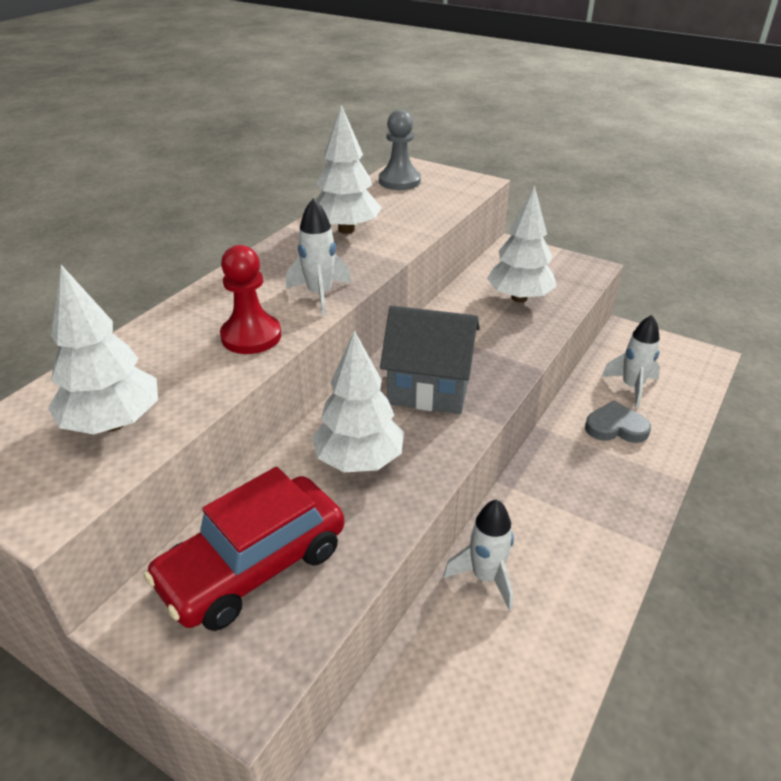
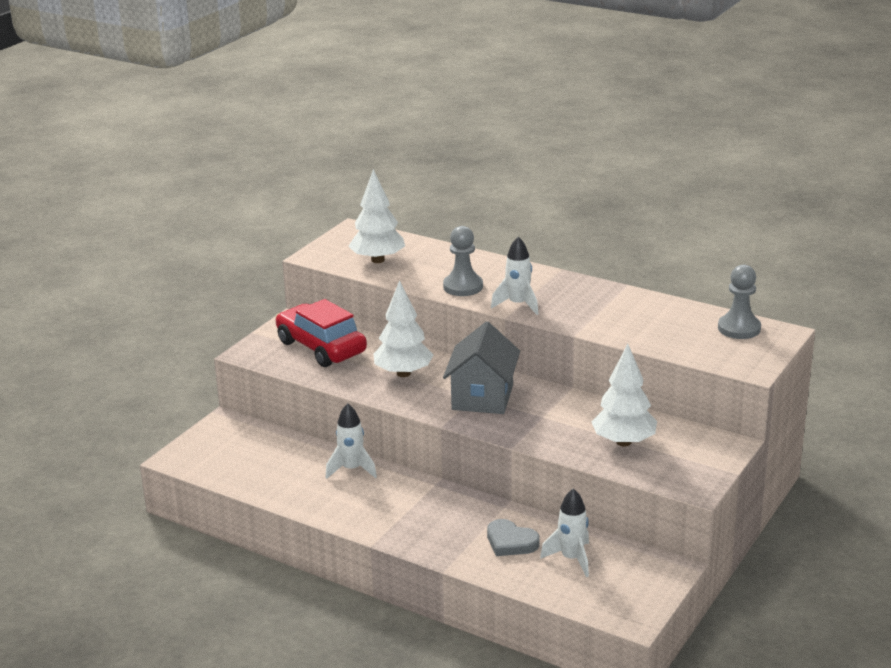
camera: 90 degrees right, 10 degrees down
(251, 336) = (463, 287): red pawn -> grey pawn
(346, 230) = (625, 308): white tree -> none
(616, 427) = (510, 542): grey heart -> grey heart turned 120 degrees clockwise

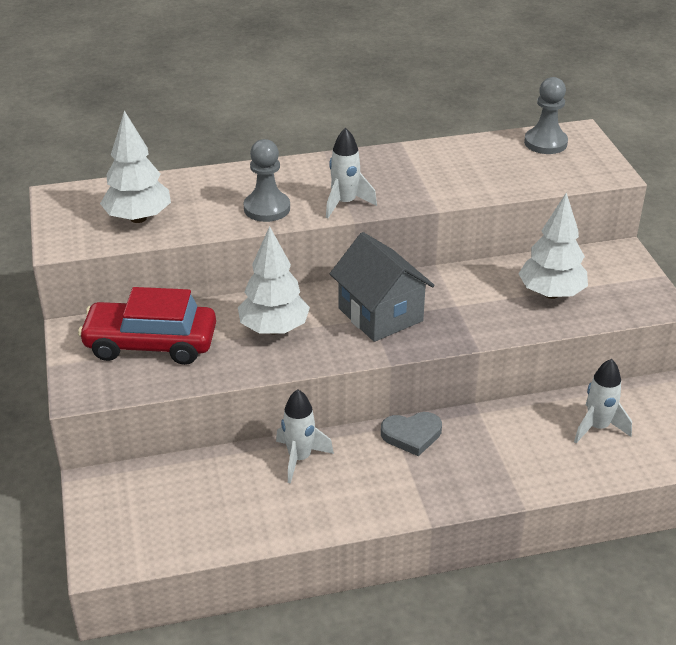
camera: 45 degrees left, 10 degrees up
(510, 542) = (533, 443): grey heart -> grey heart (412, 435)

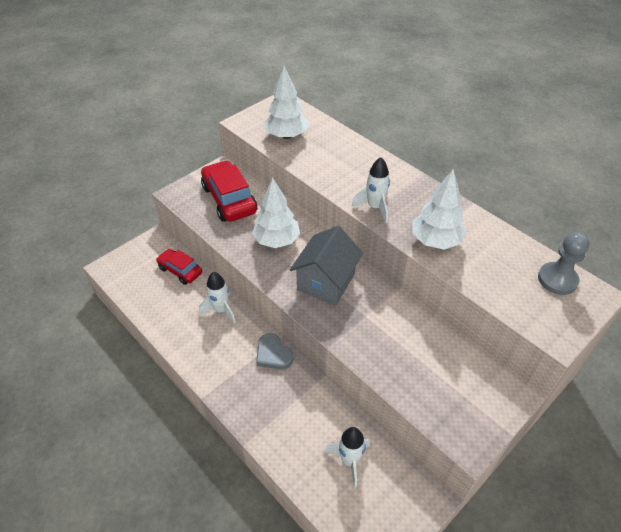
camera: 60 degrees right, 10 degrees up
(187, 477) = (180, 270): none -> red car
(267, 208) = (339, 177): grey pawn -> none
(551, 293) = (422, 365): white tree -> white tree (435, 241)

